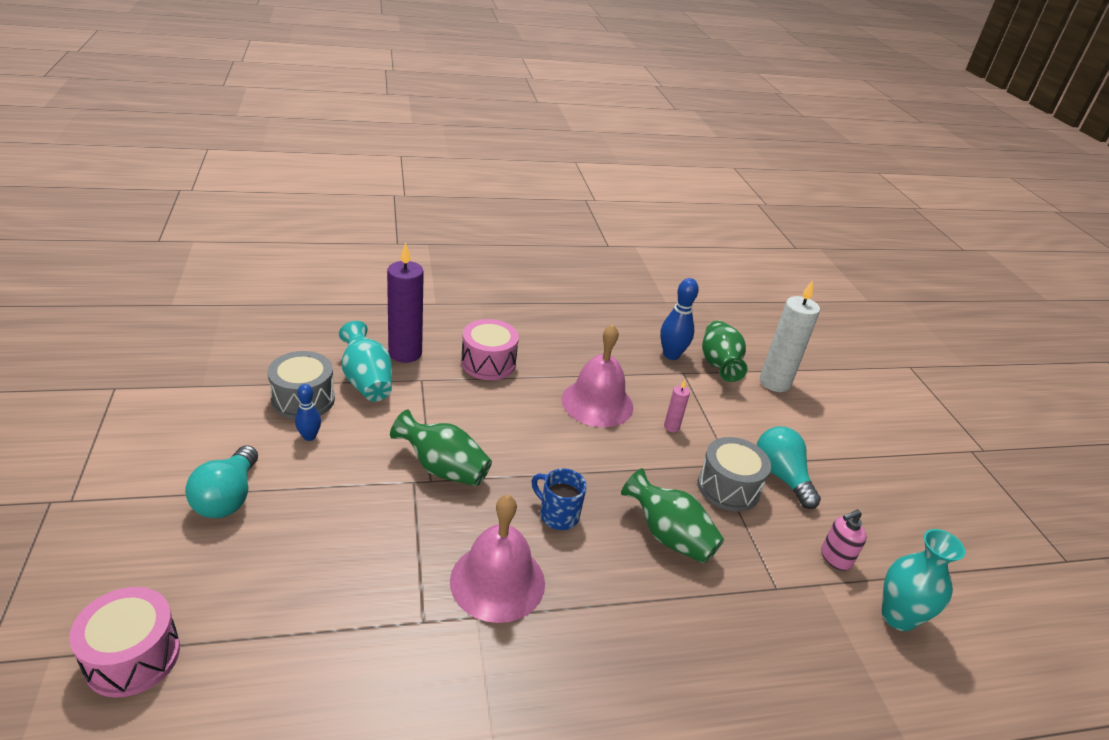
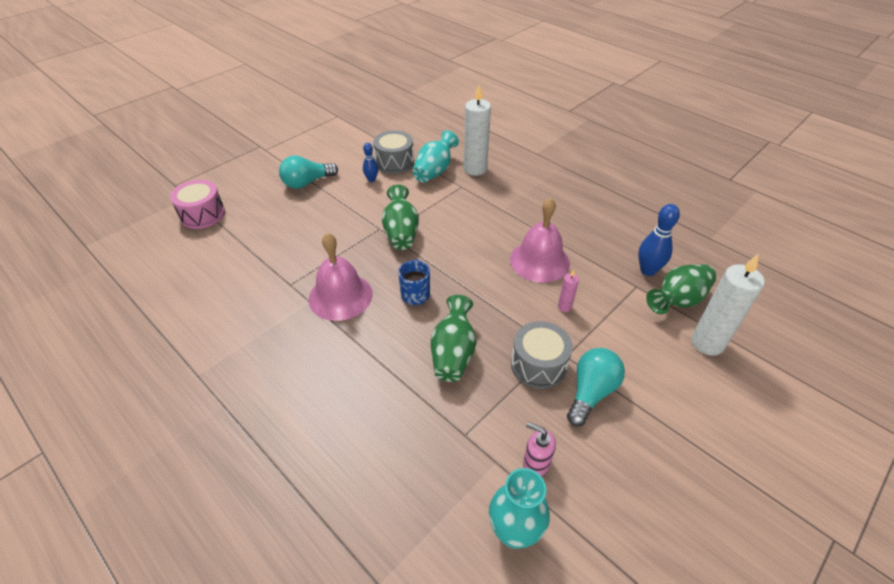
camera: 60 degrees right, 10 degrees up
(405, 353) = (475, 169): purple candle -> white candle
(488, 363) = (511, 200): pink drum -> none

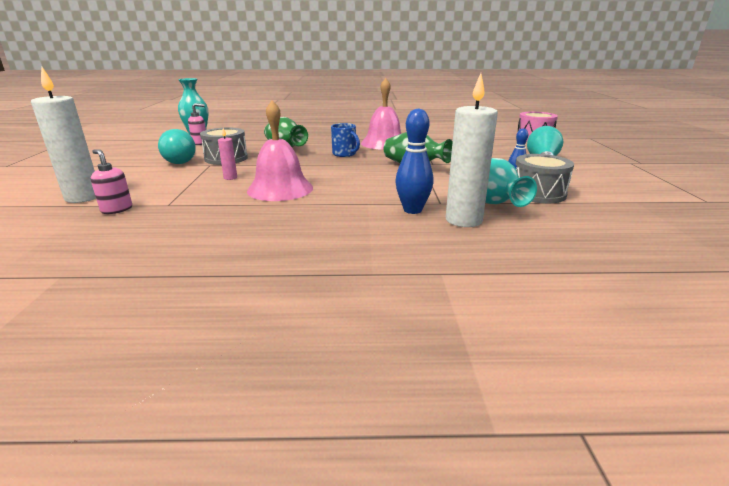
camera: 135 degrees right, 20 degrees down
(648, 270) = (158, 217): blue bowling pin -> blue bowling pin (412, 210)
(678, 300) = (117, 209): green vase -> pink soap dispenser

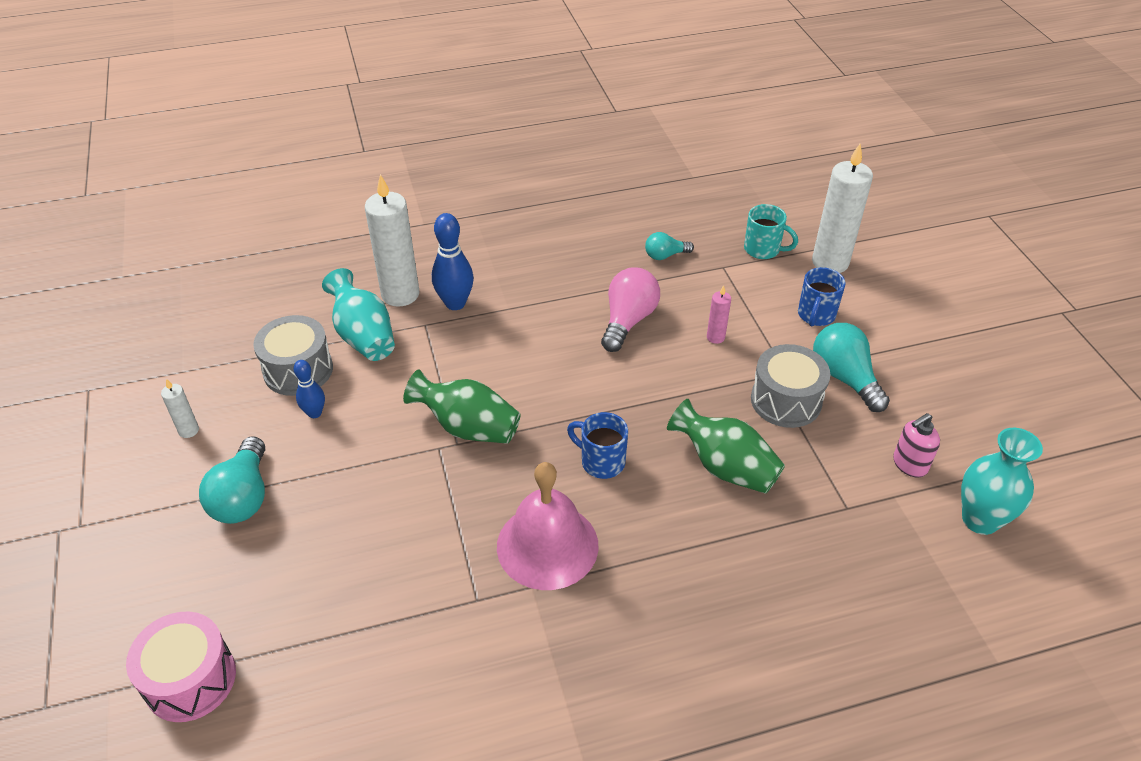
camera: 165 degrees right, 20 degrees up
(117, 209) = (763, 250): pink soap dispenser -> turquoise mug
(150, 178) = (816, 315): none -> blue mug
(204, 216) = (665, 255): none -> turquoise light bulb
(280, 189) = (628, 321): pink bell -> pink light bulb
(599, 180) = (189, 430): none -> white candle

